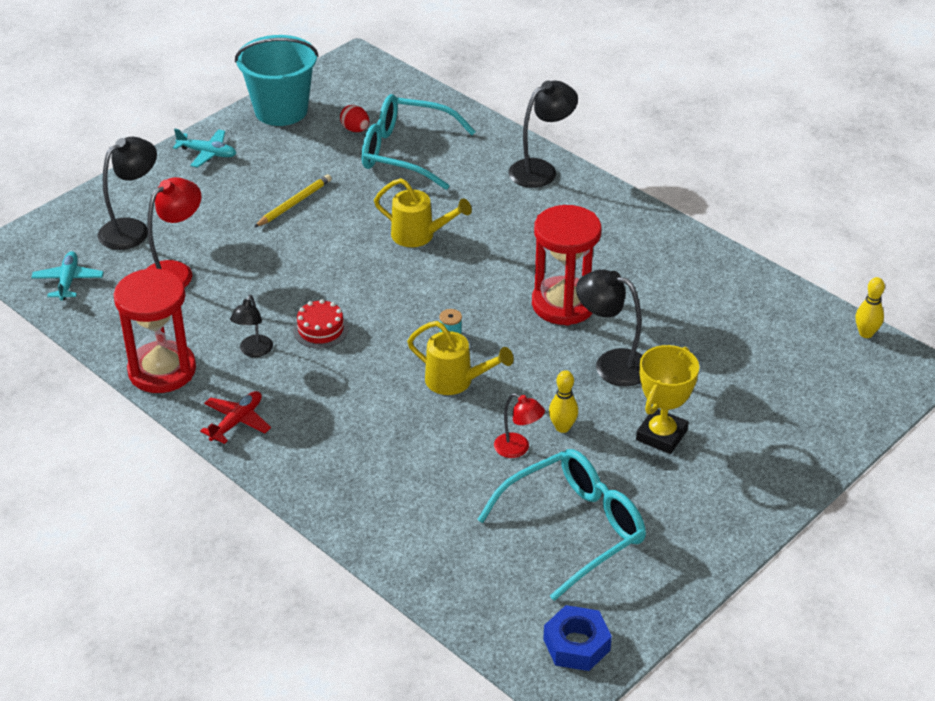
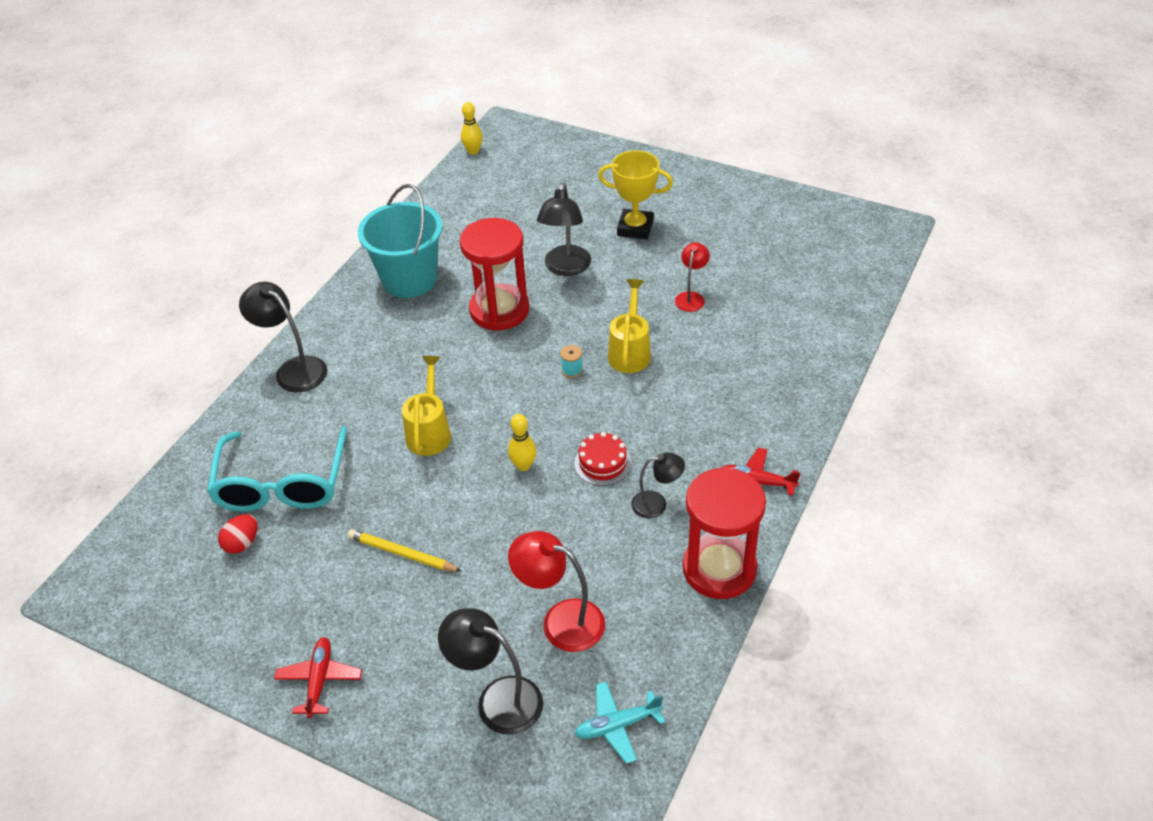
camera: 105 degrees left, 5 degrees up
(207, 153) = (319, 680): turquoise plane -> red plane
(281, 110) = (209, 633): turquoise bucket -> turquoise bucket (409, 279)
(562, 427) = (654, 279): yellow bowling pin -> yellow bowling pin (523, 465)
(573, 529) = (757, 252): turquoise glasses -> none
(576, 644) = (859, 229): blue nut -> none

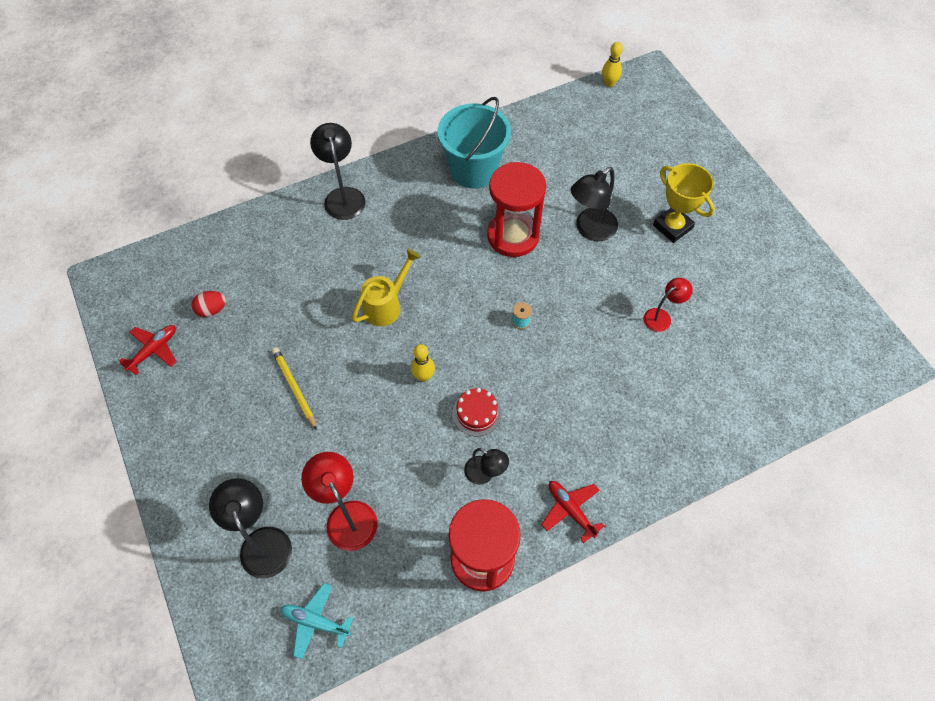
camera: 35 degrees right, 15 degrees up
(282, 483) = (268, 281): turquoise glasses -> none
(319, 680) = (177, 443): red plane -> red plane (154, 350)
(630, 352) = (574, 334): yellow watering can -> none

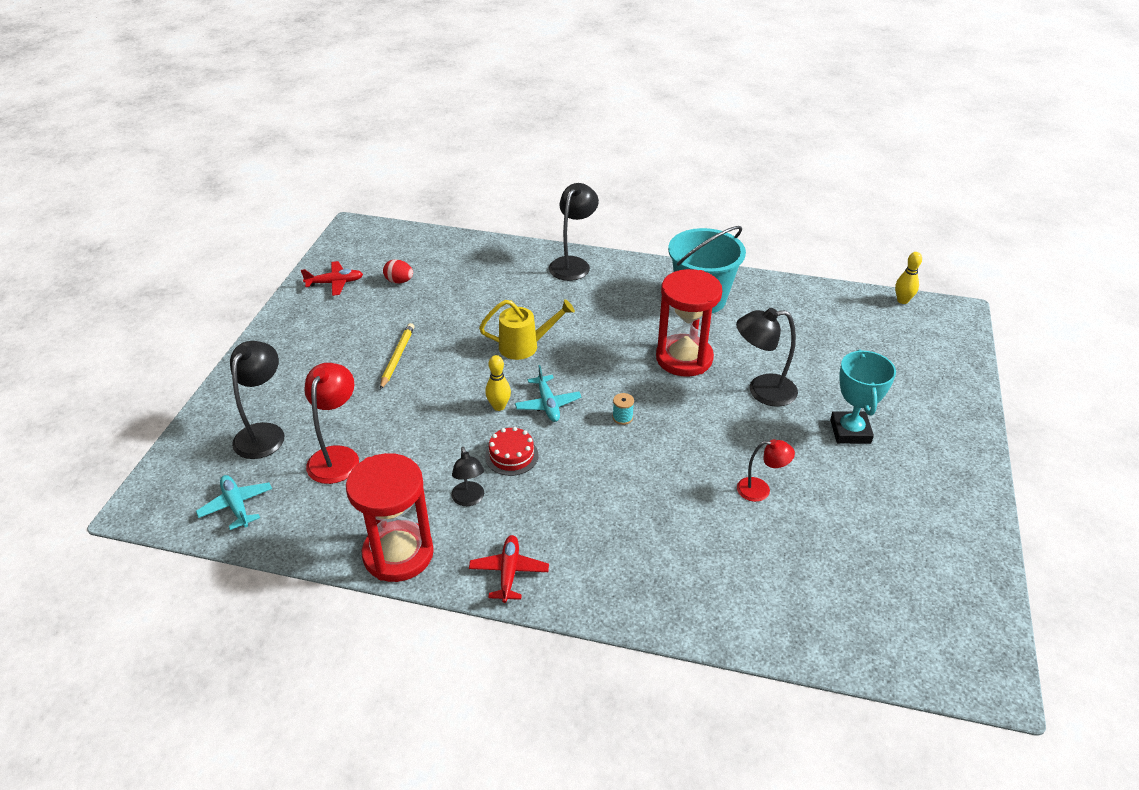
camera: 40 degrees right, 20 degrees down
(457, 348) = (547, 404): none -> turquoise plane
(672, 227) = (850, 431): yellow trophy -> turquoise trophy

